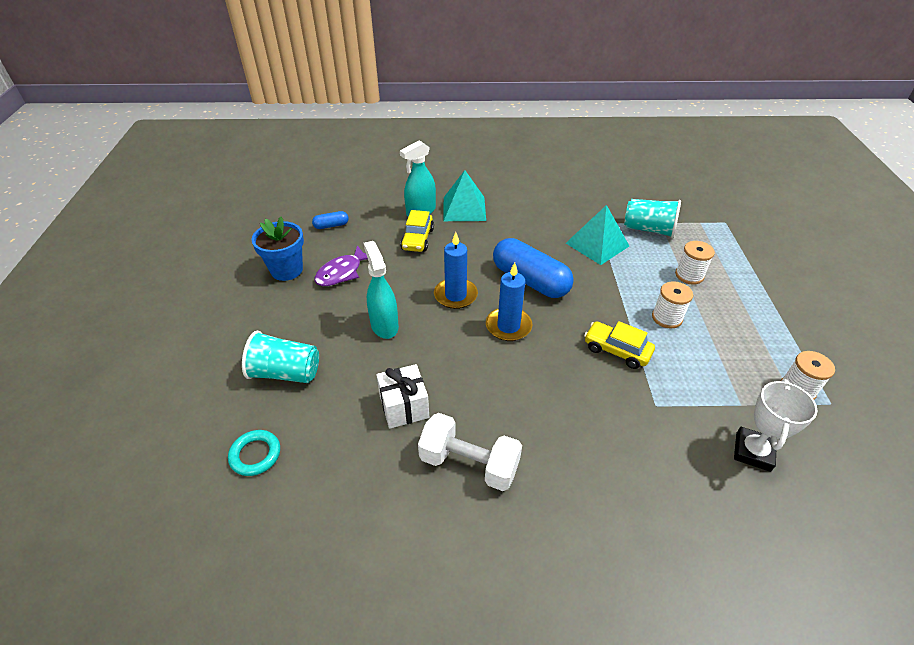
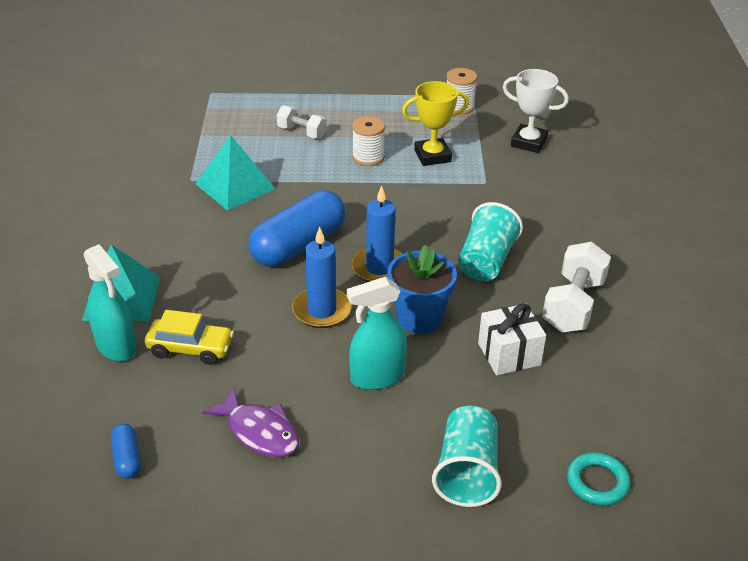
camera: 90 degrees left, 5 degrees down
(286, 270) = (244, 505): blue flower pot -> blue flower pot (419, 318)
(616, 350) = (416, 195): yellow car -> none
(649, 229) = (213, 145): turquoise cup -> turquoise cup (486, 261)
(688, 364) = (432, 156): none -> yellow trophy
(689, 275) = (302, 132): white spool -> white dumbbell

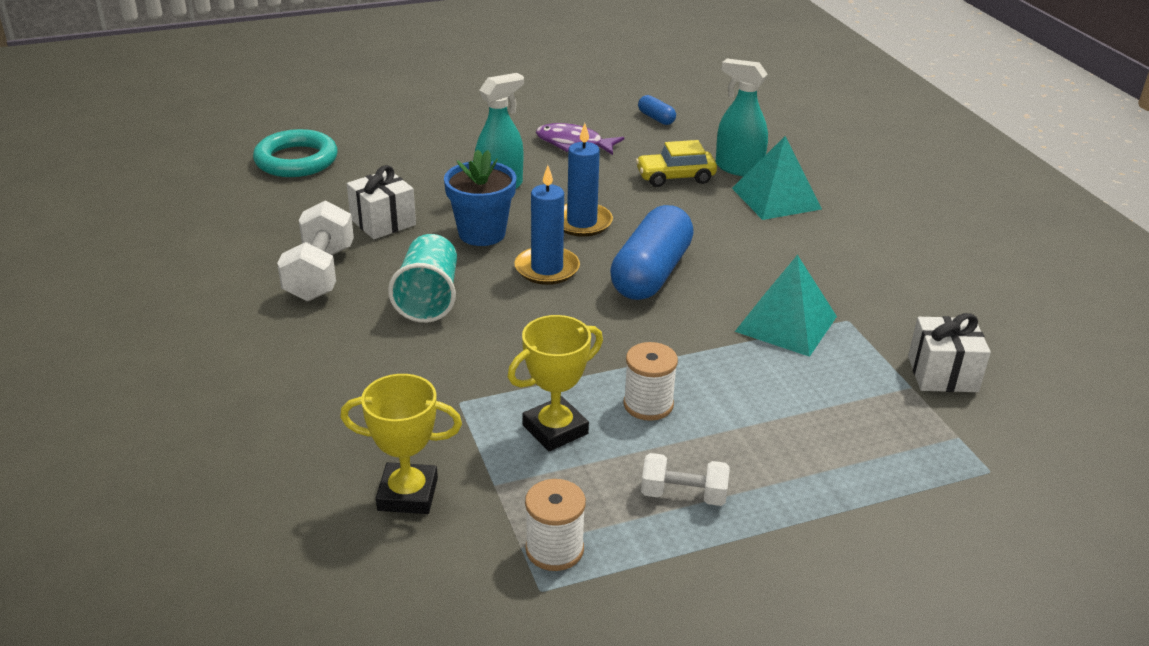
camera: 160 degrees right, 5 degrees down
(173, 137) = (942, 374): none -> white gift
(302, 132) = (776, 426): white dumbbell -> white dumbbell (683, 495)
(467, 472) = (401, 149): turquoise cup -> none
(528, 142) = (407, 494): white trophy -> yellow trophy
(597, 482) = (296, 160): turquoise ring -> turquoise ring, size x1.64

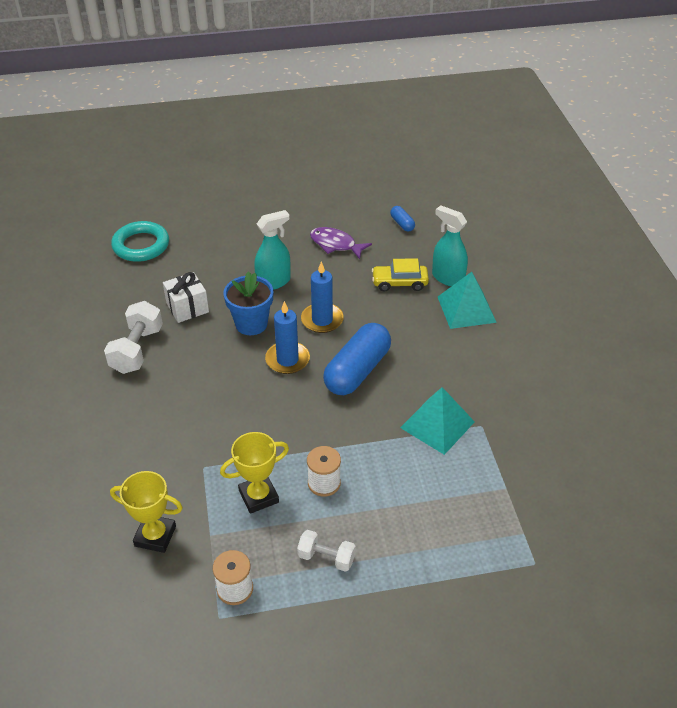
camera: 10 degrees right, 10 degrees up
(428, 298) = (203, 378): turquoise cup -> none
(942, 374) = (531, 479): white gift -> none

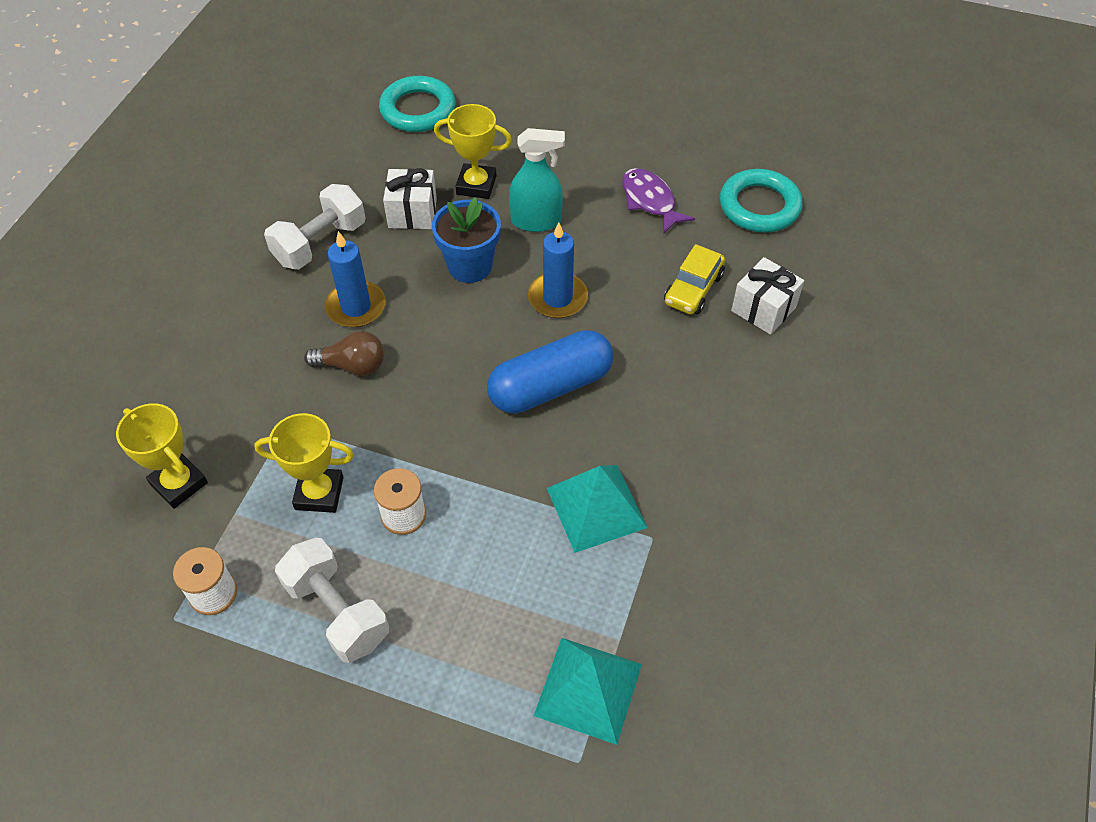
camera: 30 degrees right, 10 degrees up
(217, 276) = (476, 185): none -> yellow trophy
(220, 413) = (352, 365): none -> brown light bulb
(287, 360) = (478, 333): blue candle -> blue candle (356, 307)
(326, 558) = (337, 611): white dumbbell -> white dumbbell, size x1.64
(399, 283) = (693, 289): yellow car -> yellow car turned 90 degrees counterclockwise
(402, 224) = (759, 206): blue capsule -> turquoise ring
(447, 278) = (763, 309): turquoise spray bottle -> white gift
(466, 309) = (755, 365): turquoise pyramid -> turquoise pyramid (588, 689)

